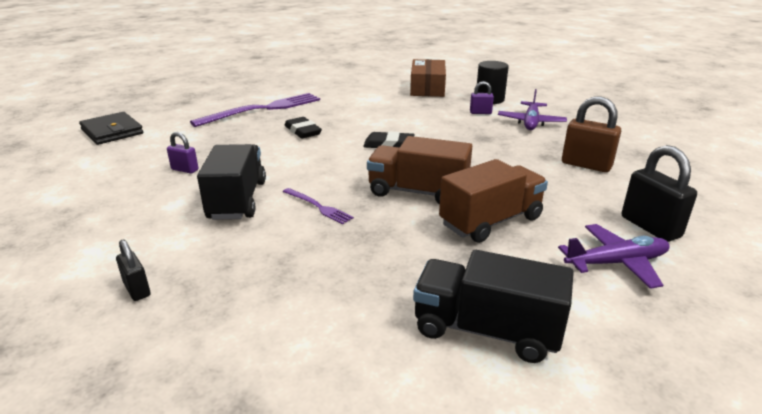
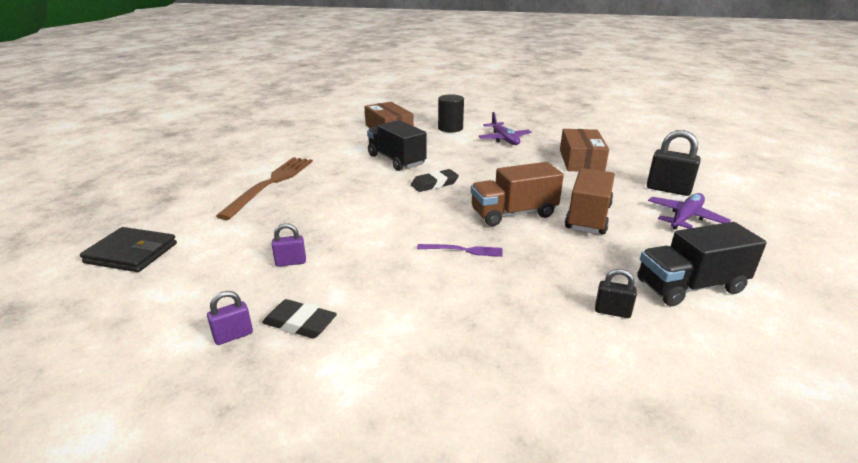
camera: 35 degrees left, 0 degrees up
(137, 289) = (435, 378): black padlock -> black padlock (612, 312)
(237, 200) = (389, 270): black truck -> black truck (396, 160)
(263, 109) = (271, 184): purple fork -> brown fork
(303, 131) = (344, 193): black eraser -> black eraser (300, 323)
(480, 112) = (460, 140): purple padlock -> purple padlock (233, 336)
(586, 165) = (581, 160): brown padlock -> brown box

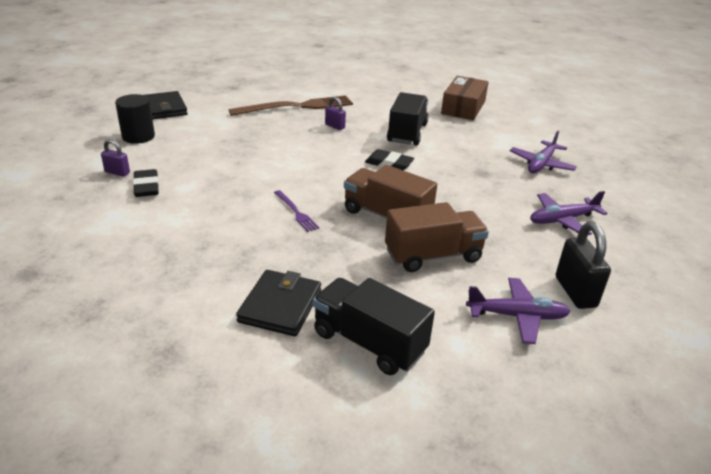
camera: 50 degrees right, 5 degrees up
(291, 262) = (206, 156): purple padlock -> purple padlock (335, 126)
(450, 128) = (517, 131): black cylinder -> black cylinder (138, 137)
(581, 160) = (562, 220): brown box -> purple plane
(612, 312) = (280, 306): black padlock -> black wallet

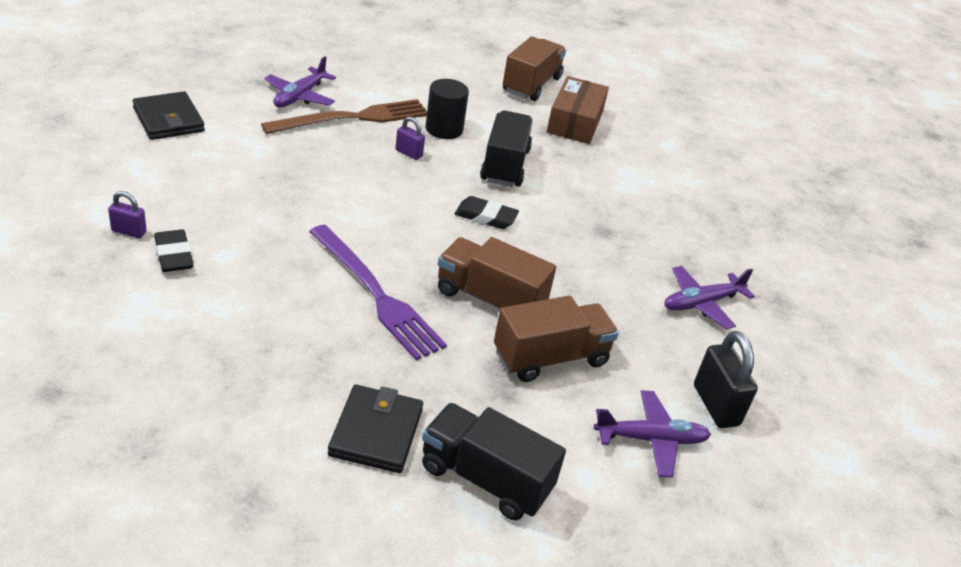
camera: 10 degrees left, 5 degrees up
(138, 137) = (144, 170): black cylinder -> black cylinder (444, 129)
(296, 212) = (376, 294): purple fork -> purple fork, size x2.13
(432, 87) = (531, 85): none -> brown truck
(541, 164) = (676, 217): purple plane -> purple plane (300, 96)

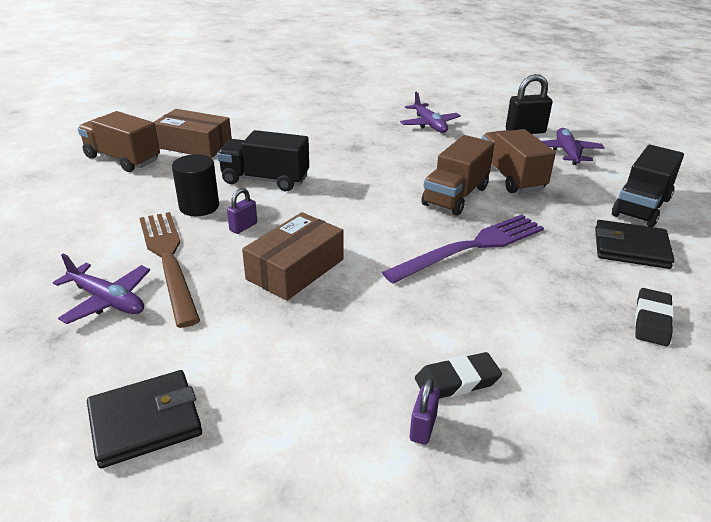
camera: 80 degrees left, 5 degrees down
(338, 180) = (295, 269): none -> brown box
(485, 217) = (346, 192): black eraser -> black eraser (652, 321)

